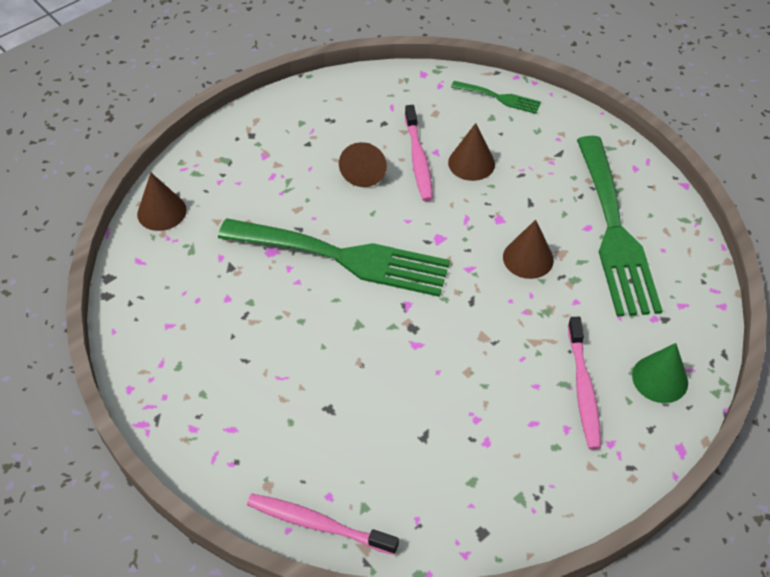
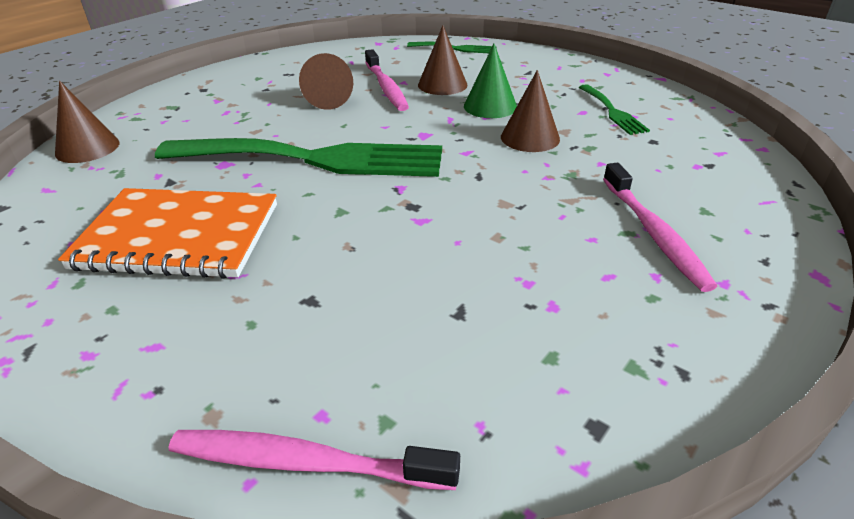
camera: 10 degrees left, 15 degrees down
(241, 332) = (178, 236): none -> orange notebook
(614, 232) = (613, 112): green fork -> green fork, size x0.44
(660, 378) = (741, 212): green cone -> green cone (490, 106)

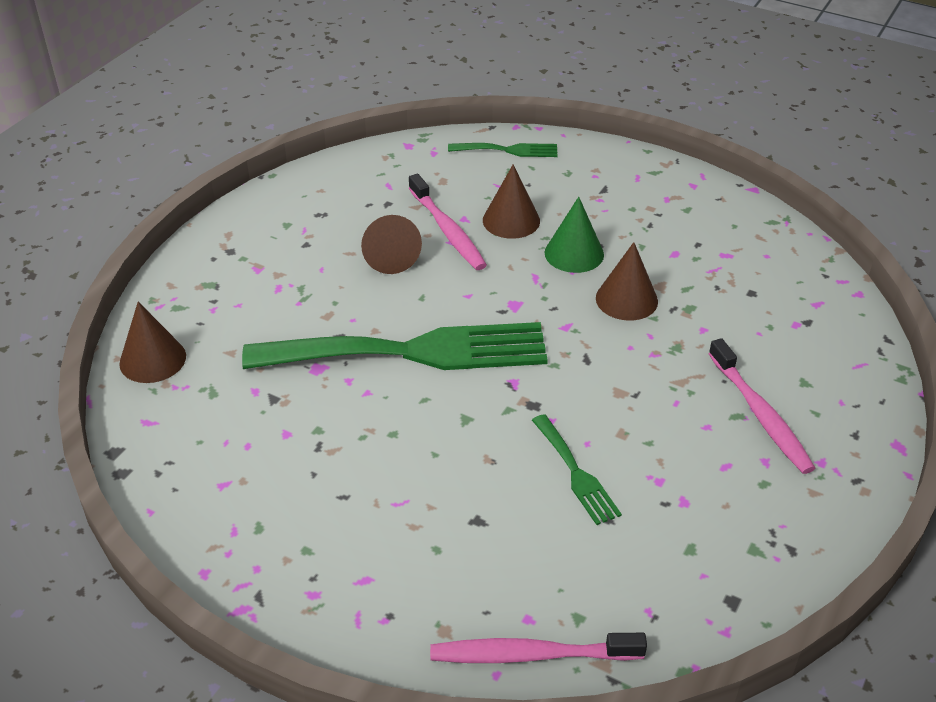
camera: 10 degrees left, 5 degrees up
(178, 236) = (322, 466): orange notebook -> none
(613, 112) = (706, 251): green fork -> green fork (576, 473)

